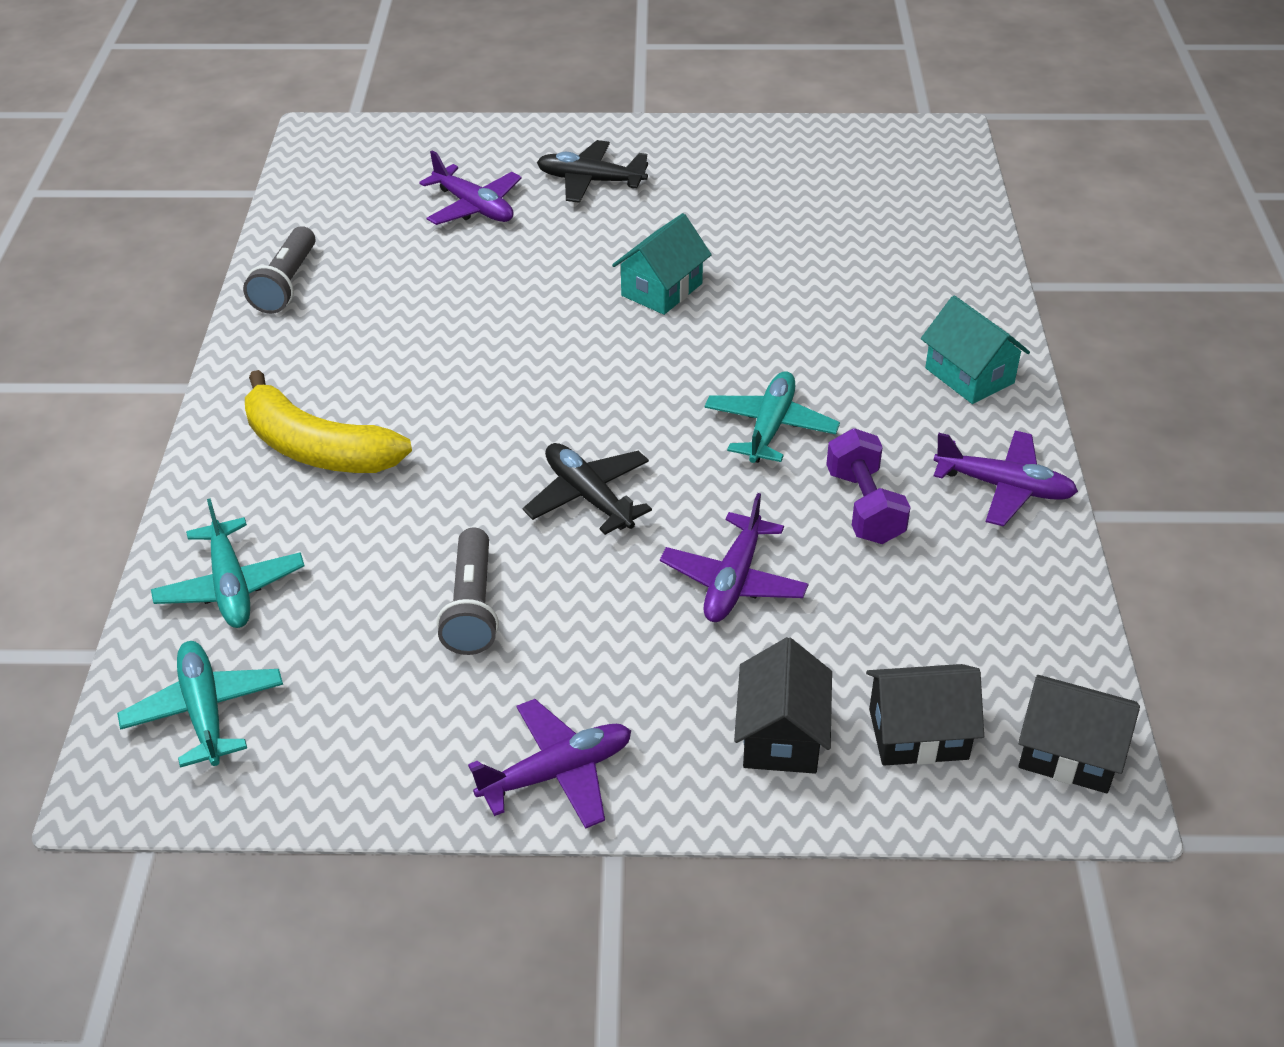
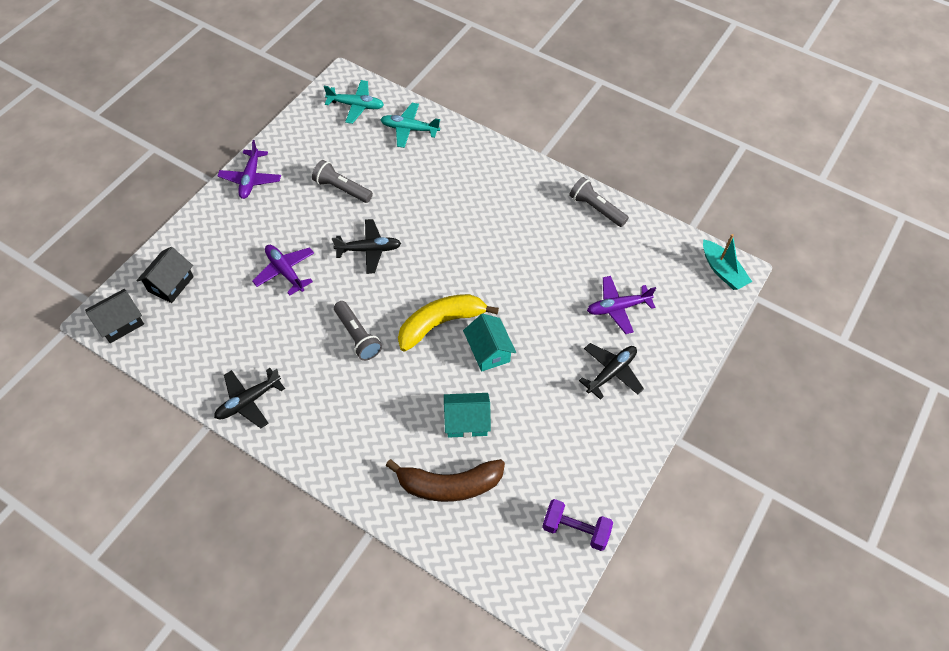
camera: 120 degrees right, 15 degrees up
(317, 448) = (468, 178): yellow banana -> yellow banana (441, 323)
(328, 145) = (722, 271): none -> turquoise boat
(770, 427) = (357, 336): turquoise plane -> grey flashlight
(781, 736) = (207, 245): black house -> none
(864, 507) = (283, 340): purple dumbbell -> purple dumbbell (575, 529)
(894, 247) = (449, 485): none -> brown banana
(969, 376) = (325, 442): turquoise house -> turquoise house (466, 421)
(1004, 487) = (248, 401): purple plane -> black plane

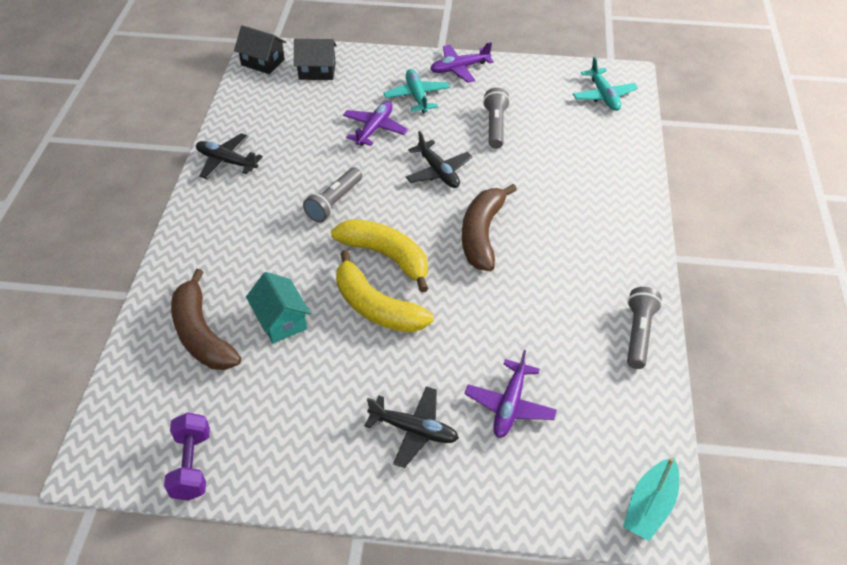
camera: 65 degrees right, 10 degrees down
(409, 129) = (609, 142): turquoise plane -> turquoise plane (417, 96)
(455, 252) = (482, 234): none -> brown banana
(488, 351) = (376, 307): turquoise house -> yellow banana
(617, 308) = (509, 405): purple plane -> purple plane turned 120 degrees counterclockwise

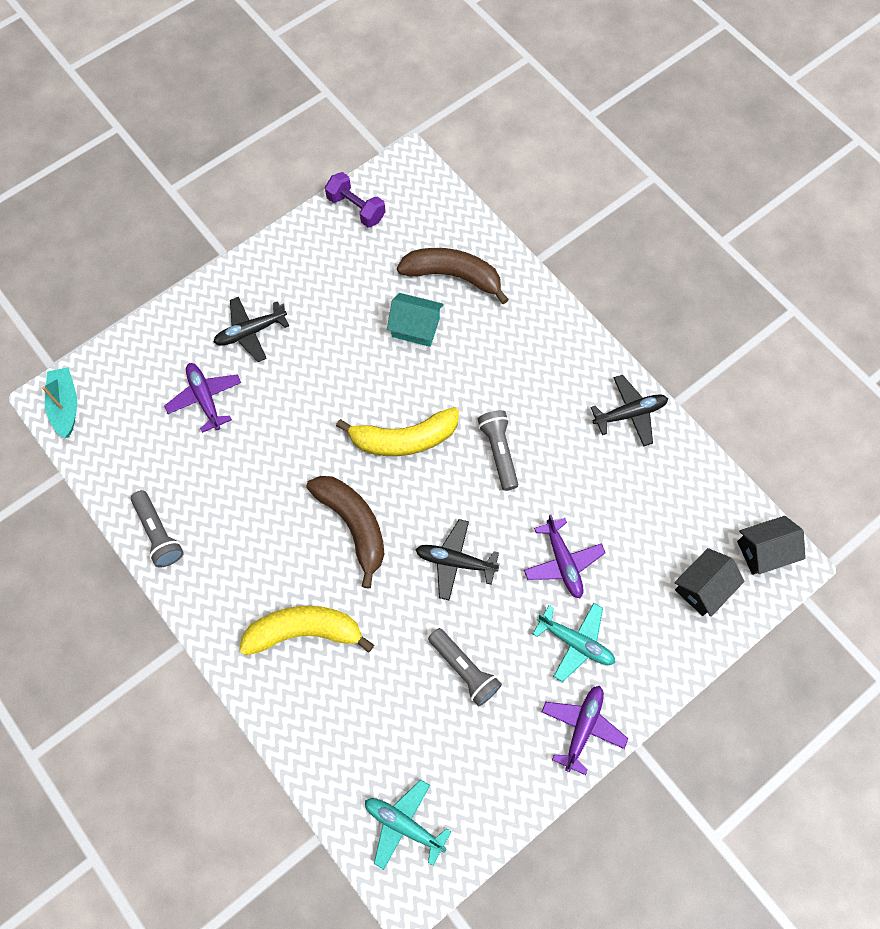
camera: 135 degrees right, 20 degrees up
(376, 307) = (365, 392): yellow banana -> yellow banana (304, 632)

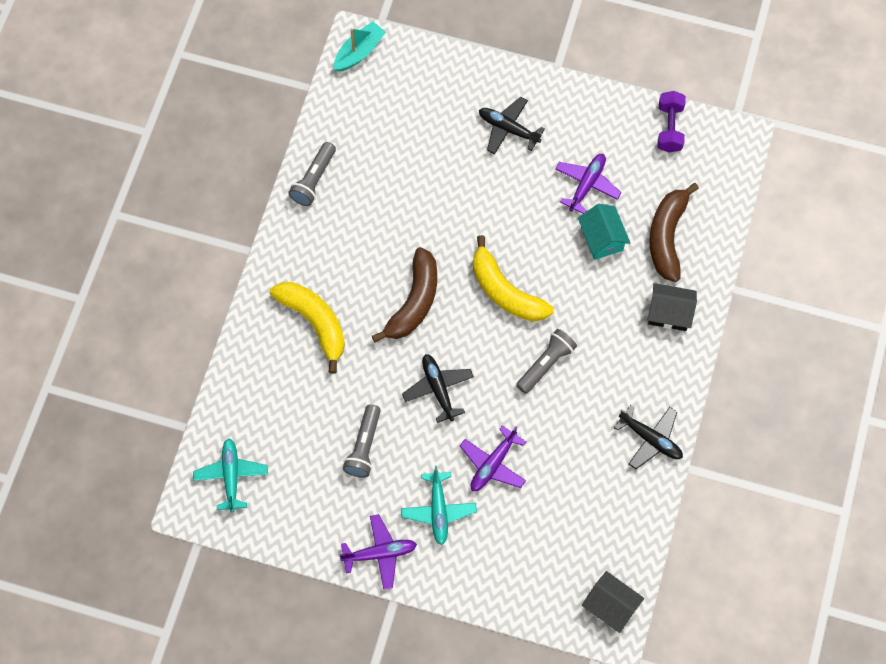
camera: 55 degrees right, 0 degrees up
(205, 398) = (433, 136): purple plane -> purple plane (587, 185)
(453, 276) = (667, 236): brown banana -> brown banana turned 150 degrees counterclockwise
(703, 588) = (547, 577): black house -> black house (669, 313)

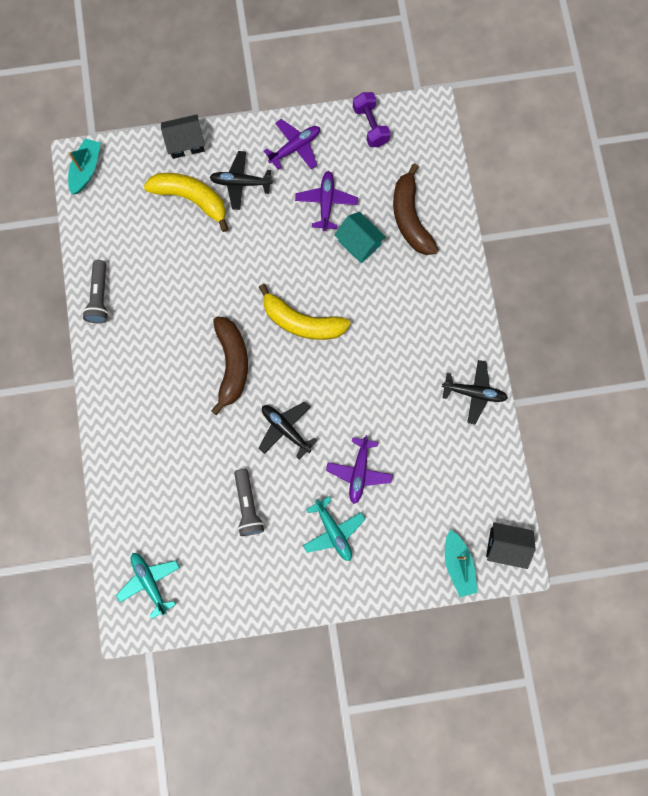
camera: 25 degrees left, 10 degrees up
(314, 323) = (158, 419): yellow banana -> yellow banana (191, 199)
(380, 553) = (303, 589): purple plane -> purple plane (295, 147)
(546, 364) = (363, 368): grey flashlight -> none
(551, 602) = (458, 564): none -> turquoise boat
(669, 313) = (441, 281): black house -> black house (185, 143)

